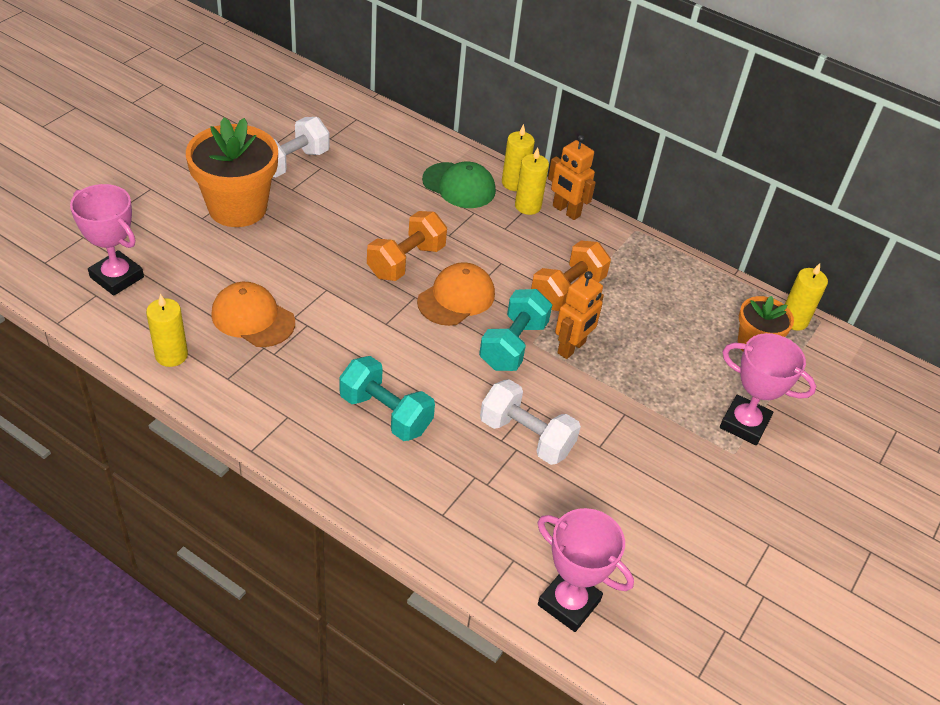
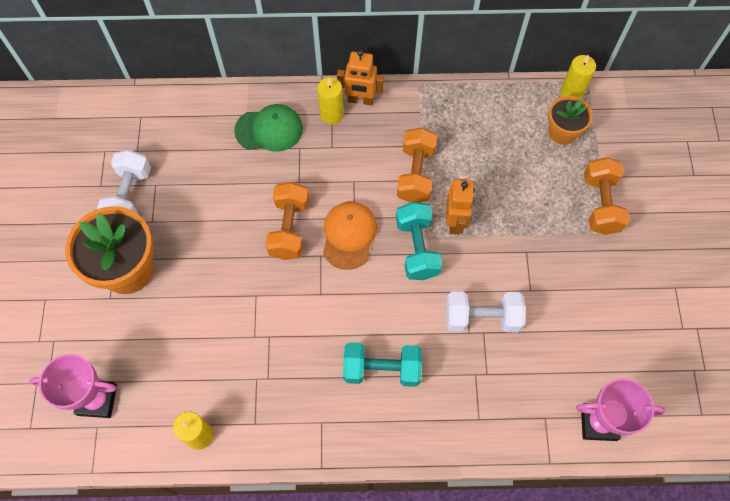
camera: 30 degrees left, 20 degrees up
(253, 318) = (227, 360): orange cap -> none
(514, 183) = (305, 99): yellow candle -> none
(744, 424) = (600, 204): pink trophy -> orange dumbbell

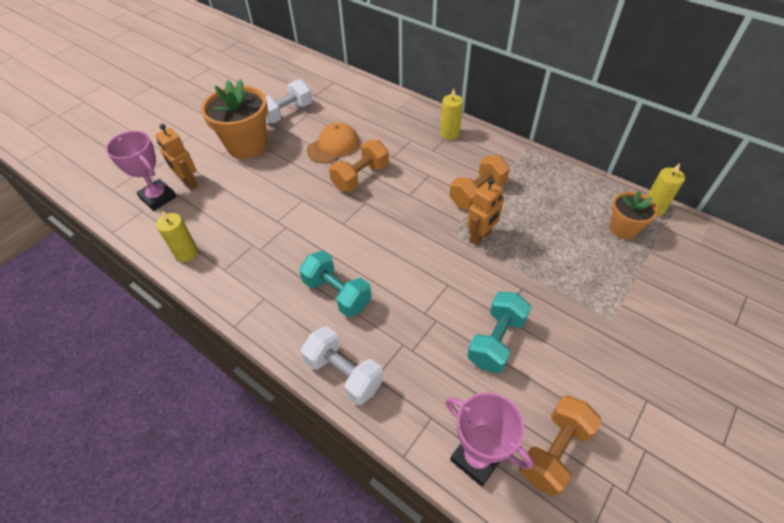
camera: 40 degrees right, 15 degrees down
(269, 130) = (401, 122): green cap -> none
(349, 235) = (395, 202): orange cap -> orange cap (333, 146)
(360, 100) = (477, 136): orange robot -> orange robot (189, 182)
(417, 248) = (436, 236): turquoise dumbbell -> turquoise dumbbell (496, 341)
(482, 318) = (444, 309): white dumbbell -> white dumbbell (344, 373)
(600, 204) = (619, 294): orange dumbbell -> orange dumbbell (554, 451)

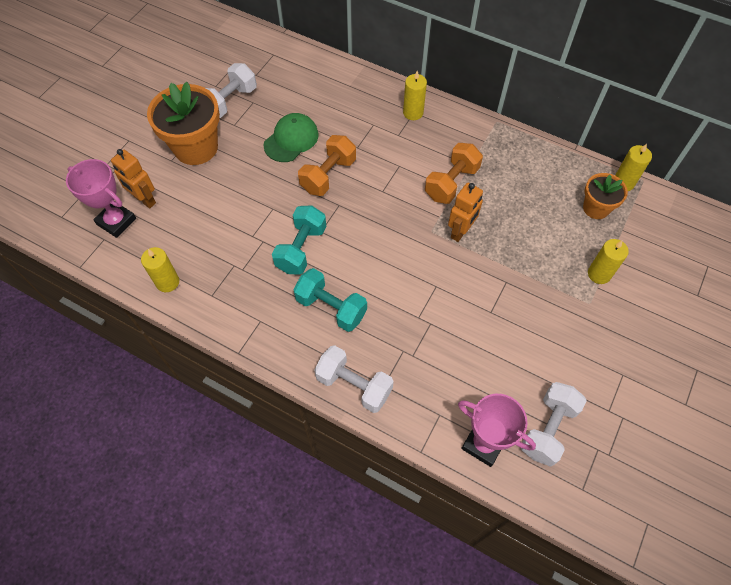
camera: 10 degrees left, 10 degrees up
(333, 146) = (291, 139): orange cap -> green cap
(496, 341) = (488, 336): turquoise dumbbell -> turquoise dumbbell (301, 249)
(554, 451) = (548, 429): orange dumbbell -> white dumbbell
(623, 291) = (599, 274): none -> yellow candle

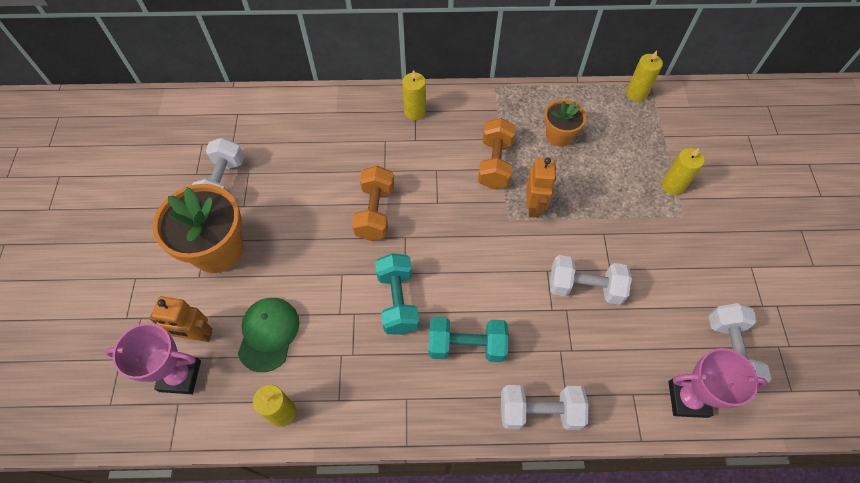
camera: 30 degrees left, 0 degrees up
(291, 139) = (314, 193): green cap -> green cap (268, 334)
(458, 314) = (584, 287): none -> white dumbbell
(596, 208) = (630, 127): orange flower pot -> orange flower pot (559, 136)

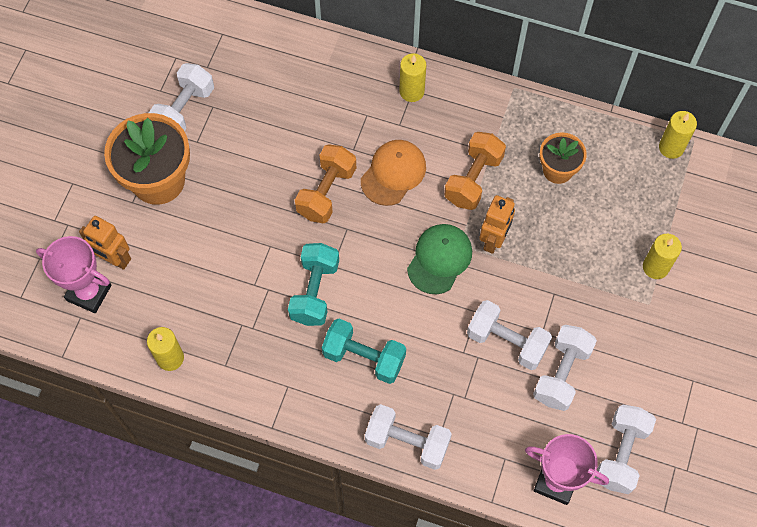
camera: 20 degrees right, 5 degrees up
(268, 334) = (180, 281): green cap -> green cap (439, 259)
(426, 179) = (393, 173): none -> orange cap
(643, 299) = (561, 373): none -> white dumbbell

